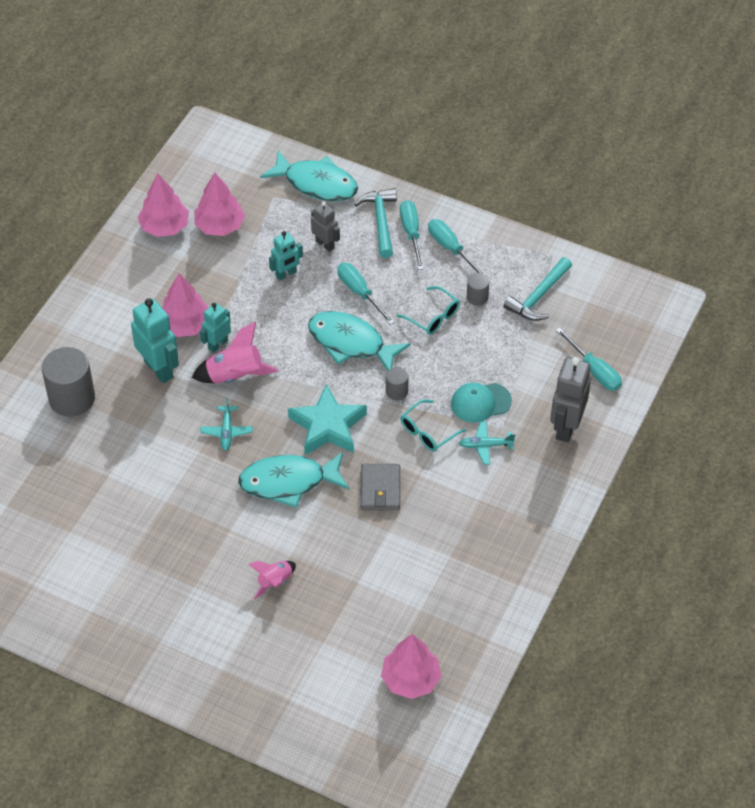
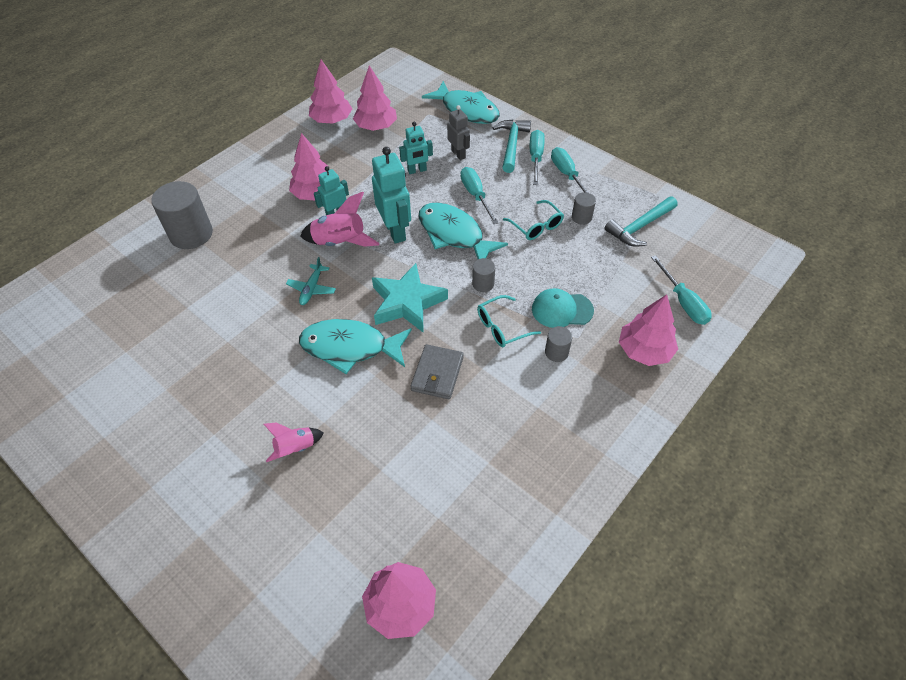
camera: 15 degrees right, 0 degrees up
(159, 369) = (276, 224): turquoise robot -> turquoise robot (395, 231)
(485, 445) = (556, 352): turquoise plane -> grey cylinder
(566, 427) = (644, 350): grey robot -> pink tree

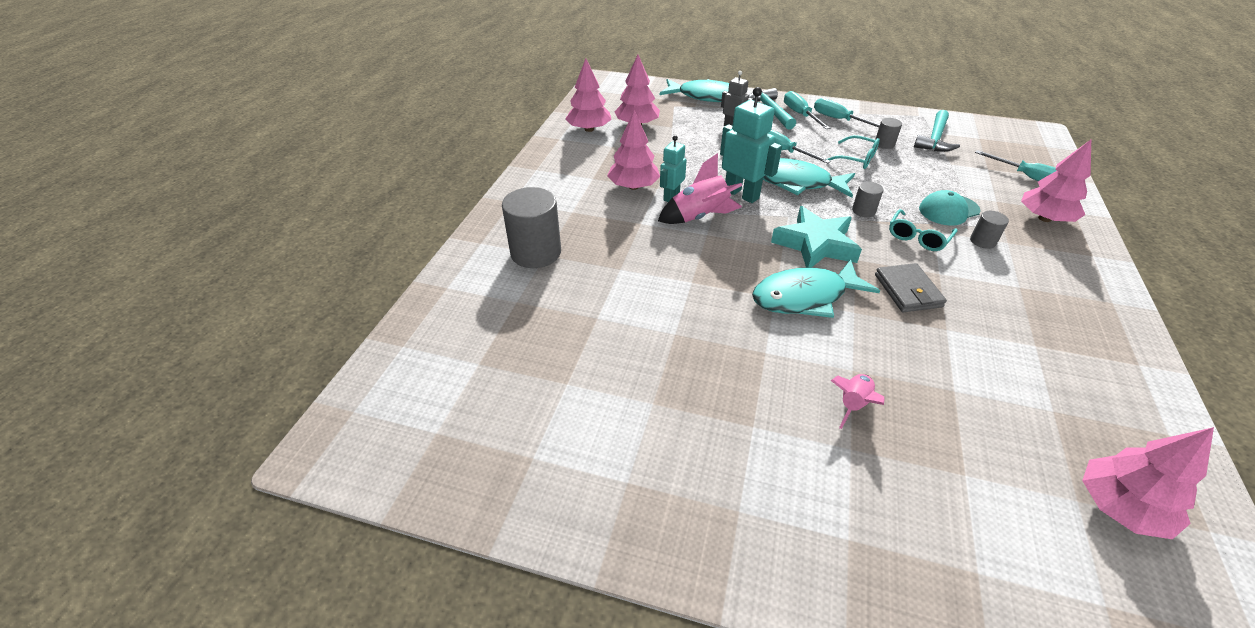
camera: 25 degrees left, 10 degrees down
(312, 289) = (713, 261): turquoise plane -> none
(417, 170) = (710, 146): turquoise robot -> none

